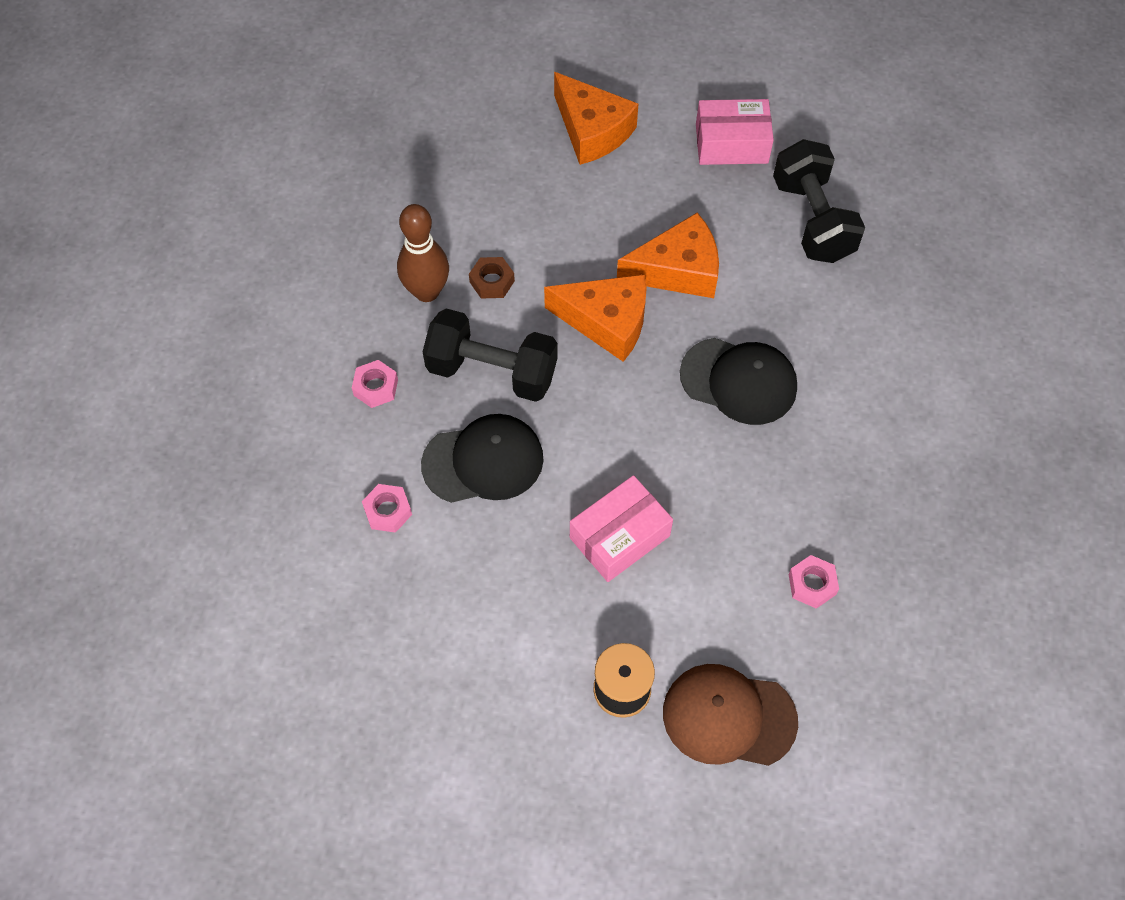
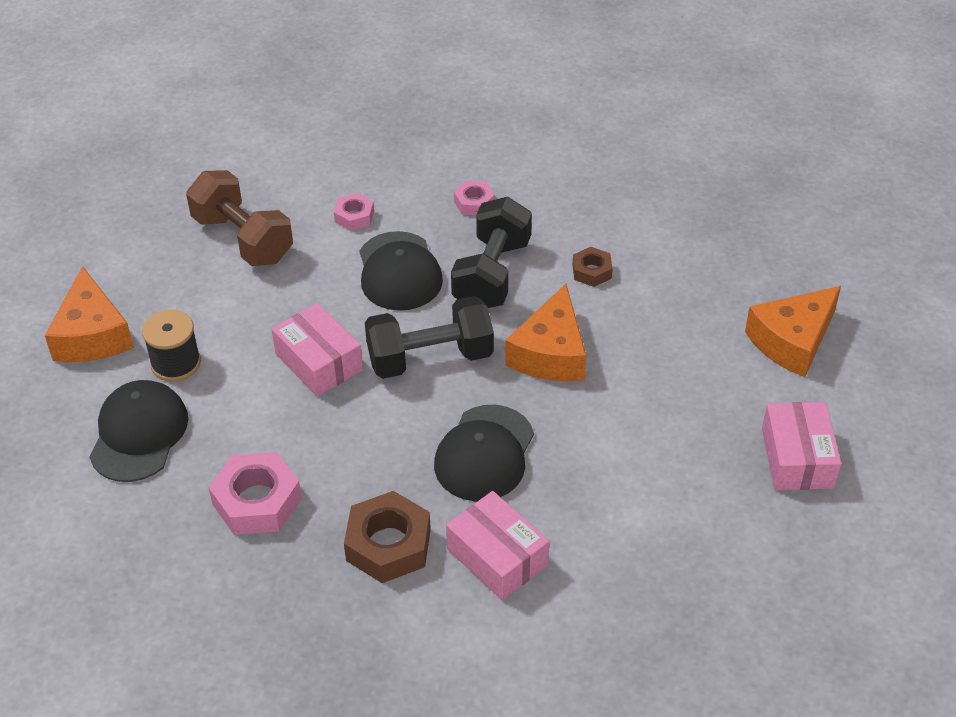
camera: 90 degrees right, 15 degrees down
(417, 634) = (243, 239): none -> brown dumbbell
(427, 291) = (577, 229): brown bowling pin -> none
(678, 270) = (618, 408): orange cheese -> orange cheese (92, 335)
(728, 716) = (139, 434): brown cap -> black cap
(812, 220) = (699, 527): black dumbbell -> black dumbbell (430, 358)
(812, 584) = (257, 501): pink nut -> pink nut, size x1.80
(854, 462) = (388, 545): none -> brown nut
(859, 372) = (497, 557): none -> pink box

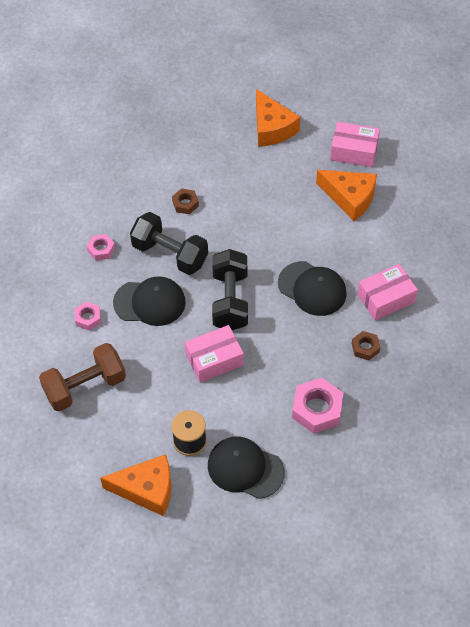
camera: 75 degrees left, 10 degrees up
(388, 545) = (365, 348): brown nut -> brown nut, size x0.55
(551, 353) = (245, 240): orange cheese -> orange cheese (350, 198)

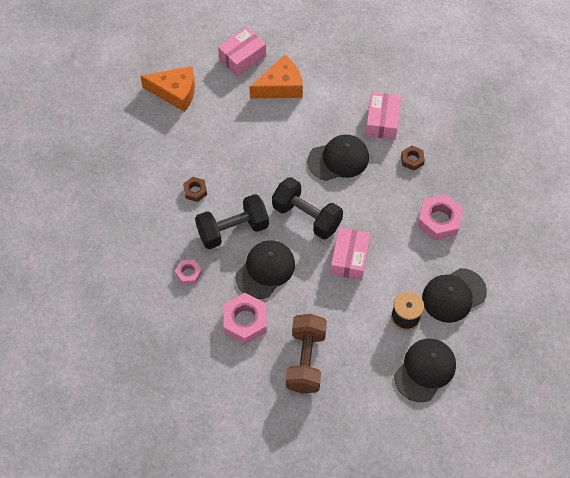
camera: 55 degrees left, 5 degrees up
(88, 318) = (245, 321): pink nut -> pink nut, size x1.80
(146, 489) = (425, 370): orange cheese -> black cap

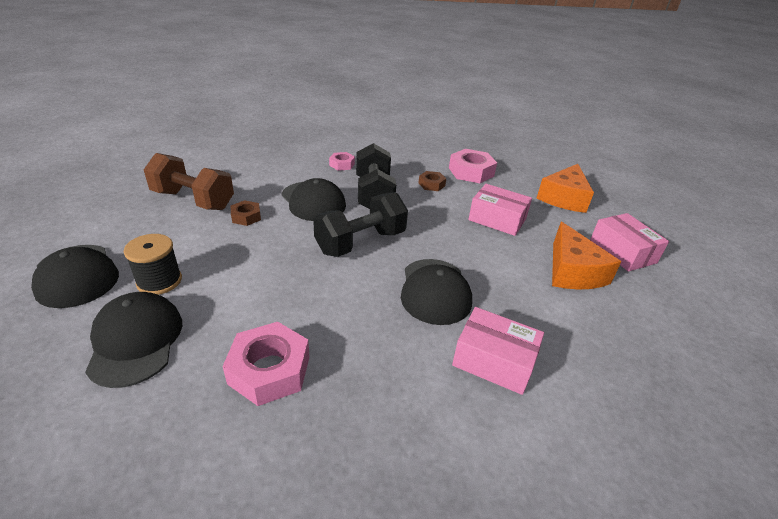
camera: 105 degrees right, 25 degrees down
(245, 321) = (269, 179): pink nut -> pink nut (471, 172)
(349, 258) = (280, 259): pink box -> pink box (497, 219)
(412, 160) = (403, 375): brown nut -> brown nut (246, 217)

